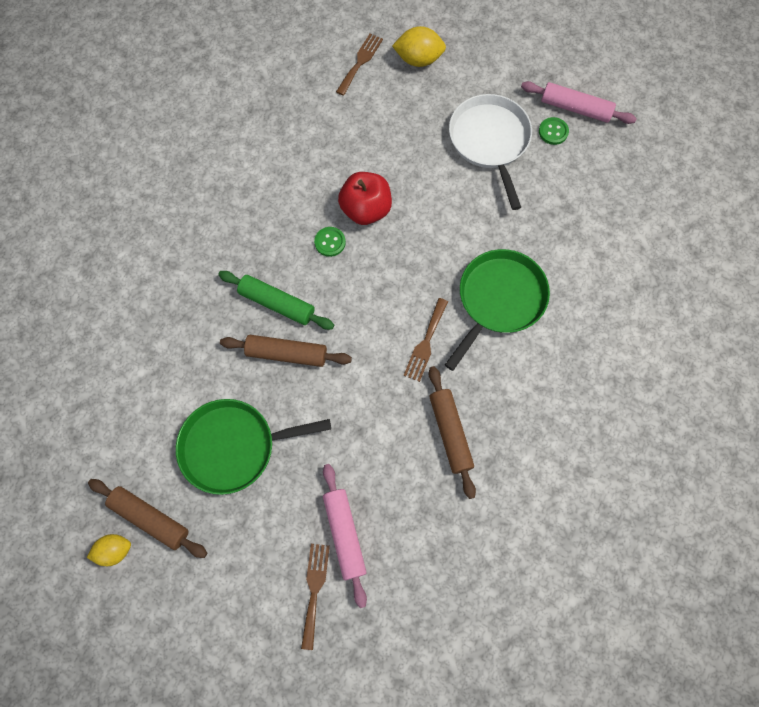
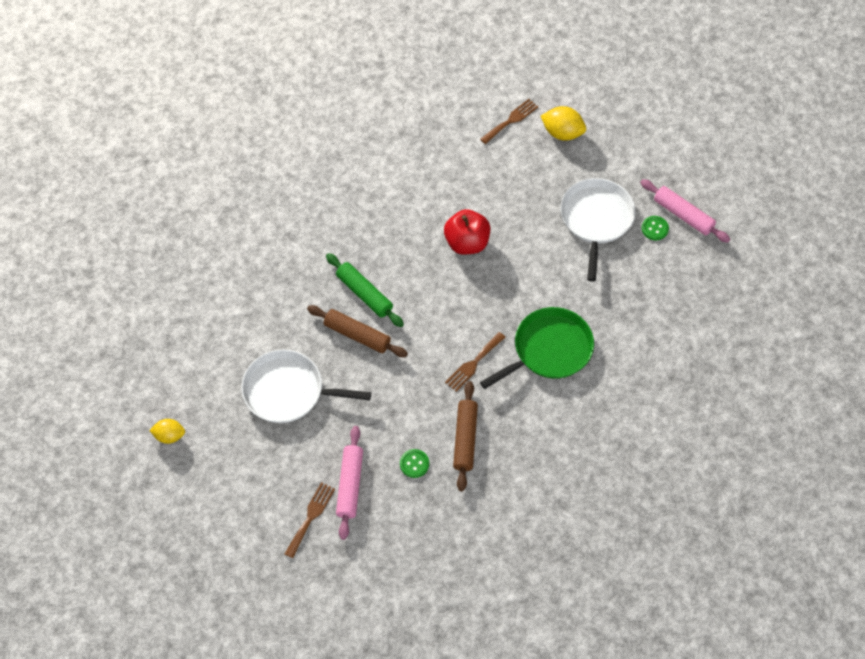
camera: 20 degrees right, 10 degrees down
(150, 518) = (205, 422): brown rolling pin -> none
(233, 446) = (288, 391): green pan -> white pan
(330, 242) = (426, 259): green button -> green button (414, 464)

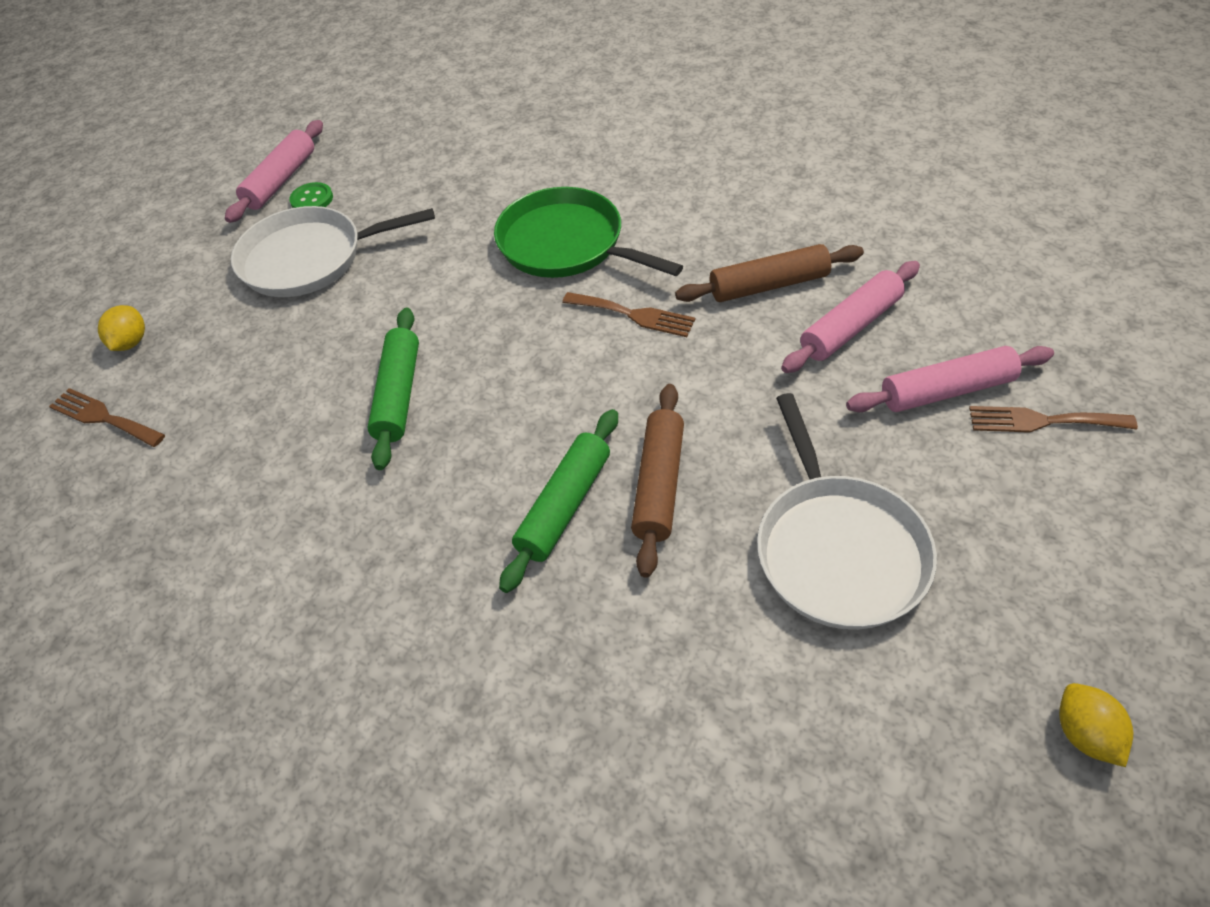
camera: 105 degrees left, 10 degrees down
(414, 464) = (850, 327): green button -> pink rolling pin
(467, 243) = (398, 395): red apple -> green rolling pin
(562, 133) = (131, 342): yellow lemon -> yellow lemon, size x0.66

